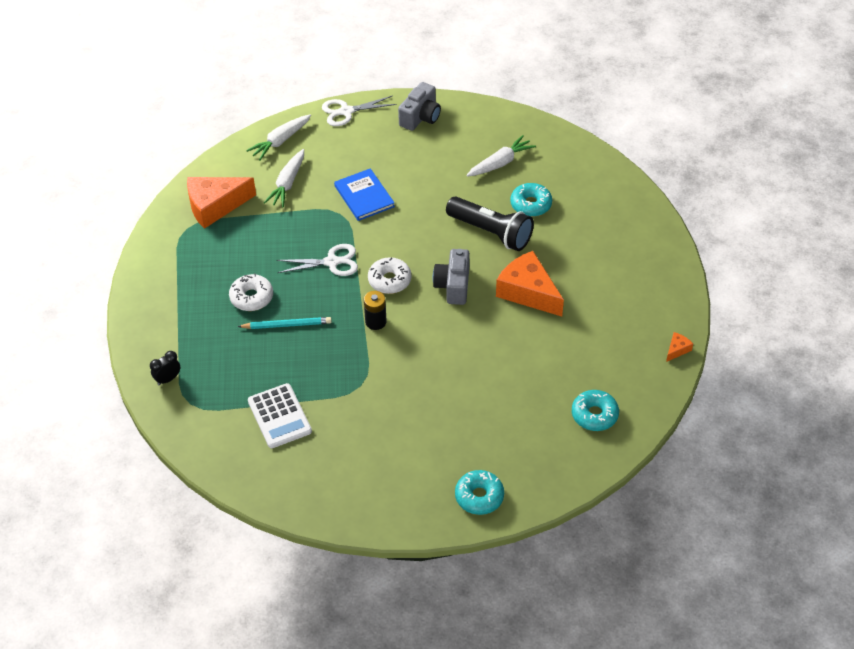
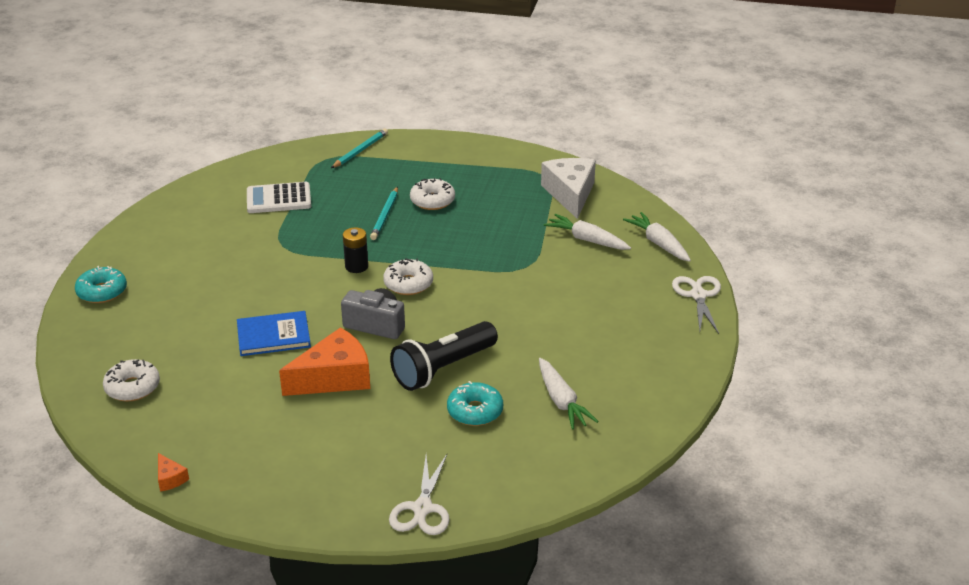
camera: 105 degrees right, 15 degrees down
(168, 379) = (360, 151): black clock -> turquoise pencil
(215, 206) = (570, 194): orange cheese -> white cheese
(332, 262) = (455, 252): white scissors -> white scissors (422, 509)
(364, 196) = (545, 286): blue book -> blue book (273, 336)
(420, 117) = (671, 351): grey camera -> none
(594, 415) = (132, 387): turquoise donut -> white donut

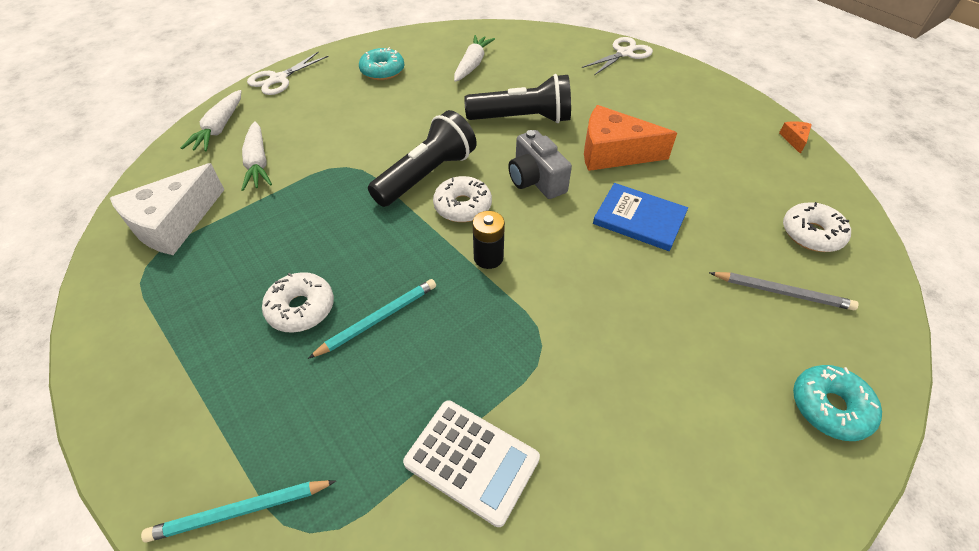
camera: 140 degrees left, 15 degrees up
(145, 336) = (782, 292): none -> grey pencil
(460, 289) = (427, 175): none -> black flashlight
(475, 411) = (534, 84): turquoise donut -> turquoise donut (382, 71)

